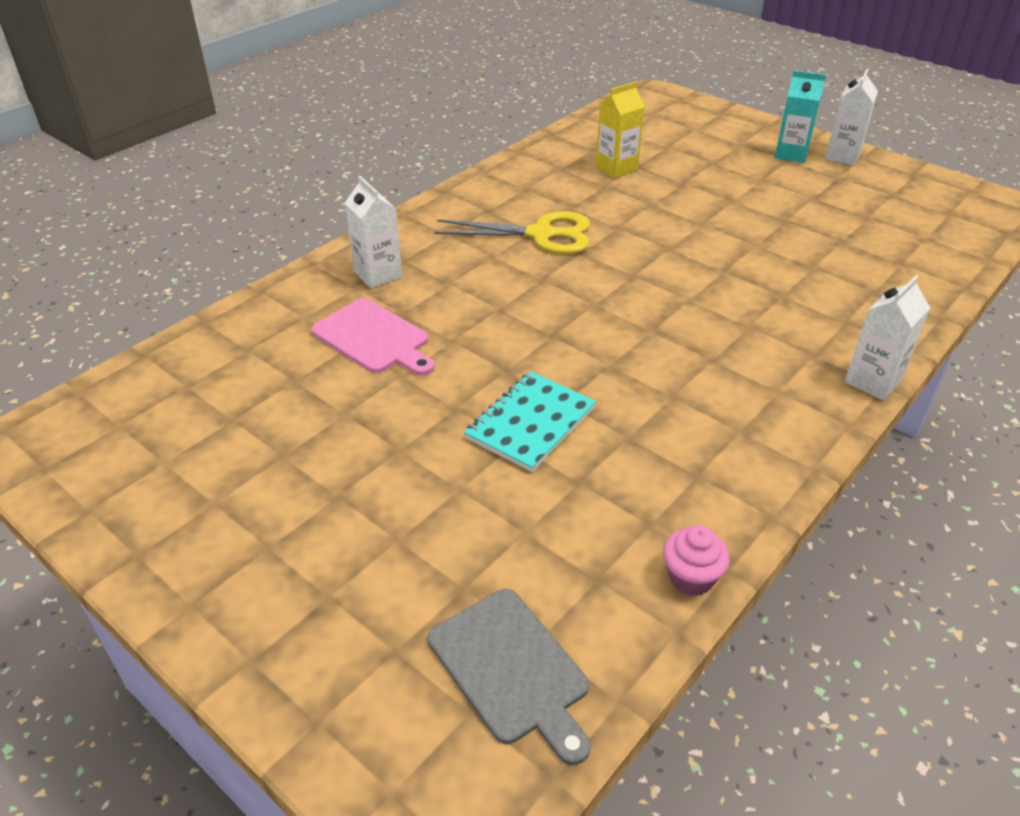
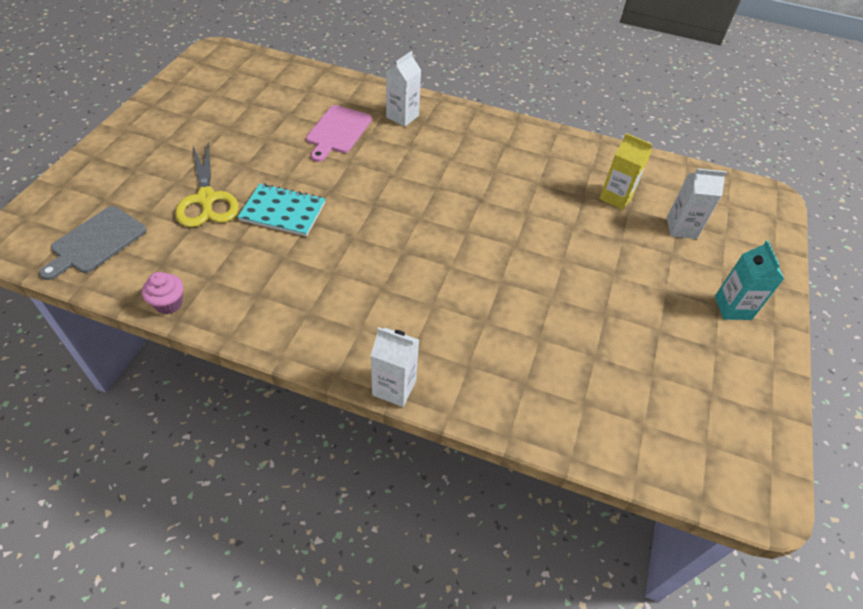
camera: 65 degrees right, 10 degrees up
(541, 234) = (491, 176): yellow scissors -> yellow scissors (206, 199)
(842, 156) = (761, 348): white carton -> white carton (681, 228)

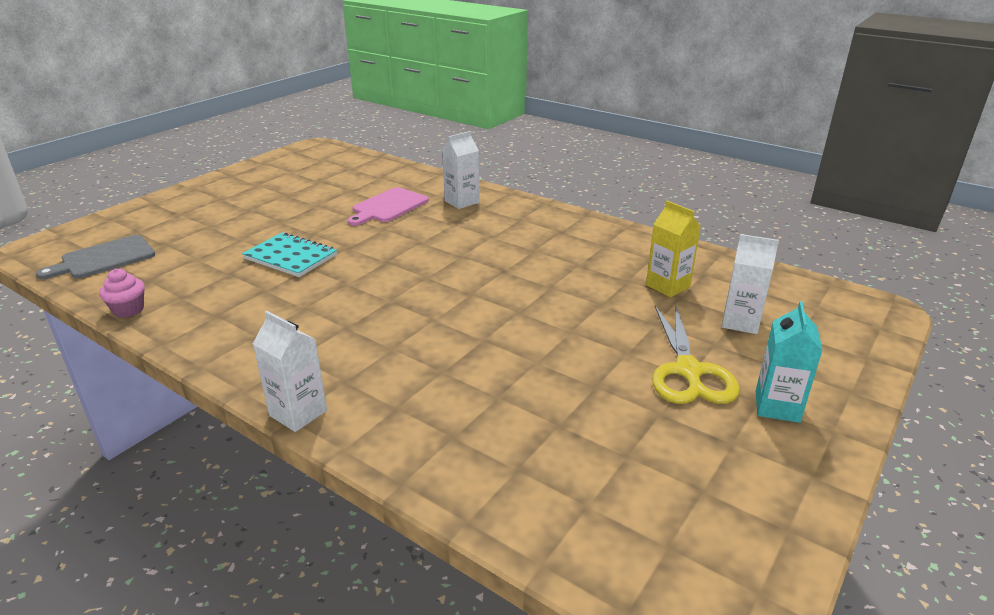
camera: 20 degrees right, 20 degrees down
(206, 199) = (226, 240): yellow scissors -> yellow scissors (688, 371)

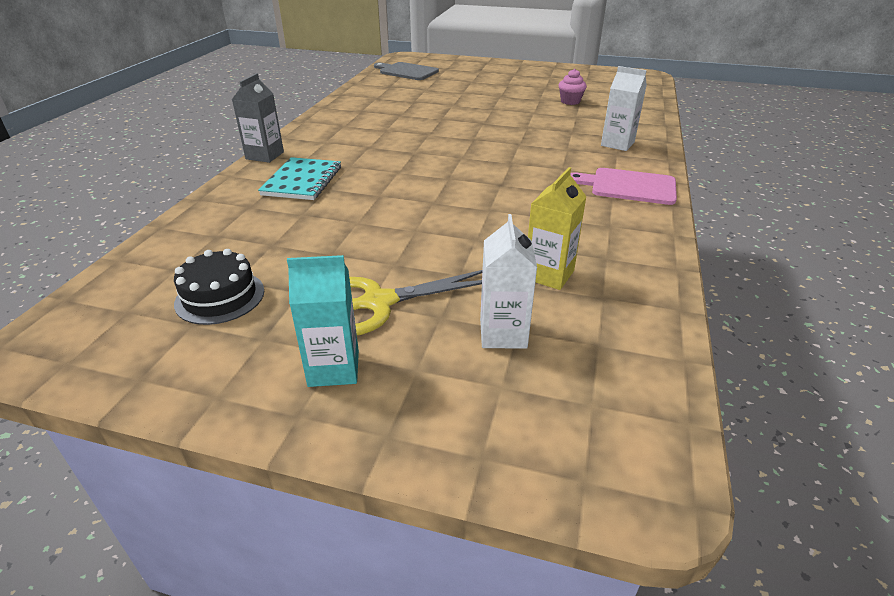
camera: 70 degrees right, 5 degrees up
(128, 310) = (354, 91): pink cupcake -> pink cupcake (570, 101)
(290, 257) = (451, 110): turquoise notebook -> turquoise notebook (302, 181)
(298, 413) = (265, 155): white carton -> grey carton
(388, 206) = (569, 120): pink cutting board -> pink cutting board (629, 186)
(656, 469) = (220, 297): none -> black cake

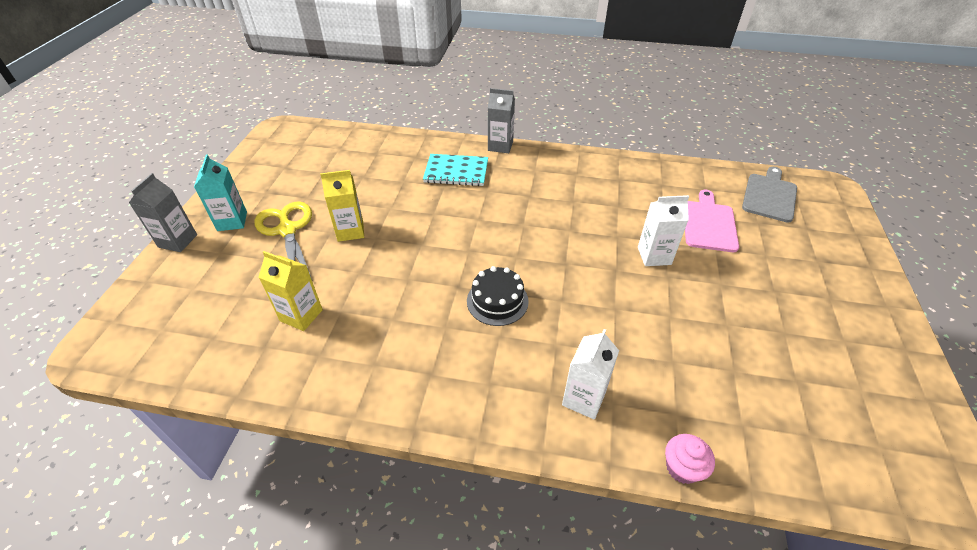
camera: 85 degrees right, 10 degrees up
(220, 297) = (308, 170): black cake -> black cake (497, 301)
(371, 436) = (178, 241): none -> grey carton
(396, 249) = (350, 231): none -> yellow carton
(503, 333) = (239, 289): white carton -> white carton (654, 256)
(570, 101) = (733, 359): pink cupcake -> pink cupcake (682, 468)
(629, 186) = (459, 393): pink cutting board -> pink cutting board (709, 224)

